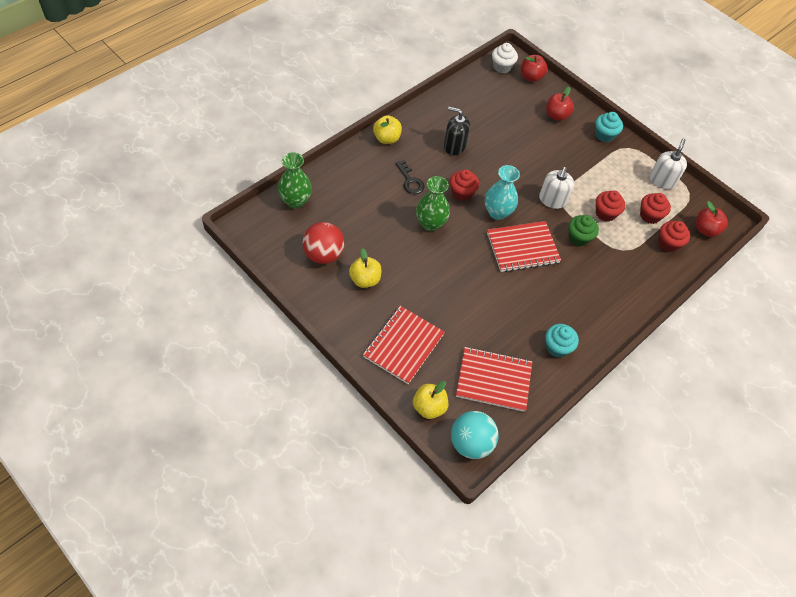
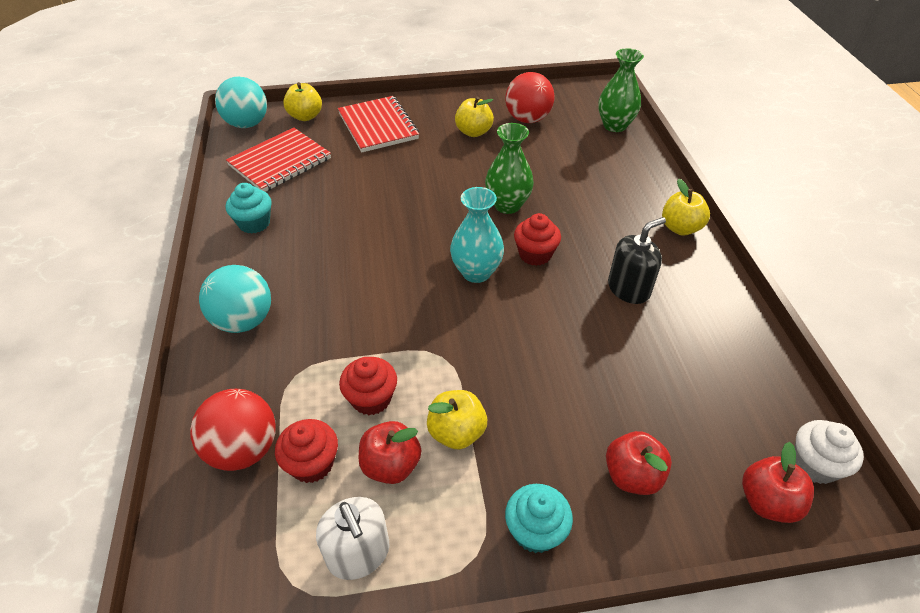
camera: 130 degrees right, 10 degrees down
(410, 181) = (588, 217): black key -> none
(522, 248) = (401, 266): red notebook -> none
(552, 200) = (449, 345): white soap dispenser -> none
(579, 238) = (362, 335): green cupcake -> none
(591, 175) = (456, 432): none -> yellow apple
(618, 295) = (244, 320): none -> turquoise ball
(668, 243) = (243, 449): red cupcake -> red ball
(705, 229) = (205, 539): red apple -> red apple (391, 465)

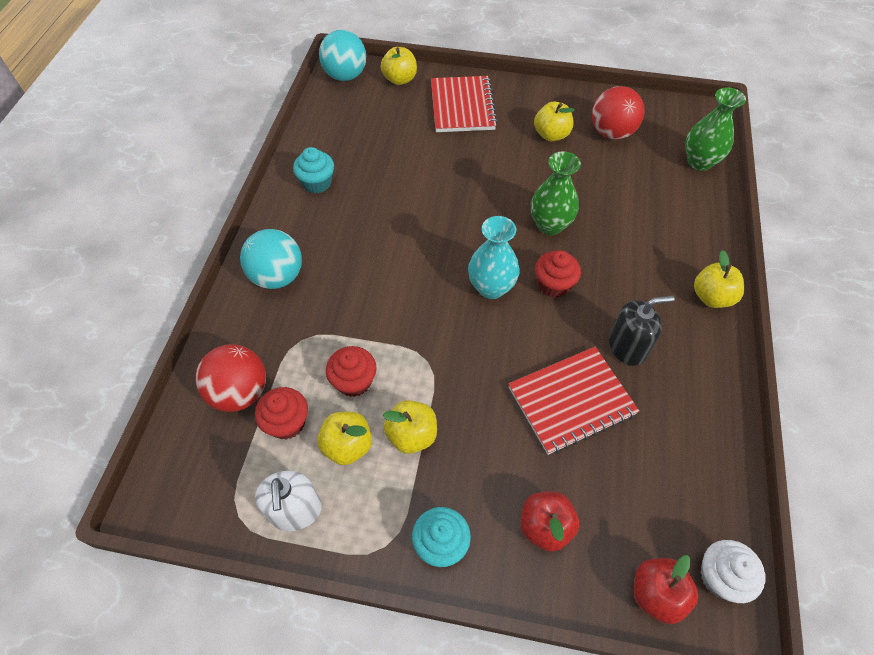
camera: 20 degrees right, 10 degrees up
(280, 162) = (360, 125): red notebook -> red notebook (571, 401)
(391, 465) = (347, 446): red apple -> yellow apple

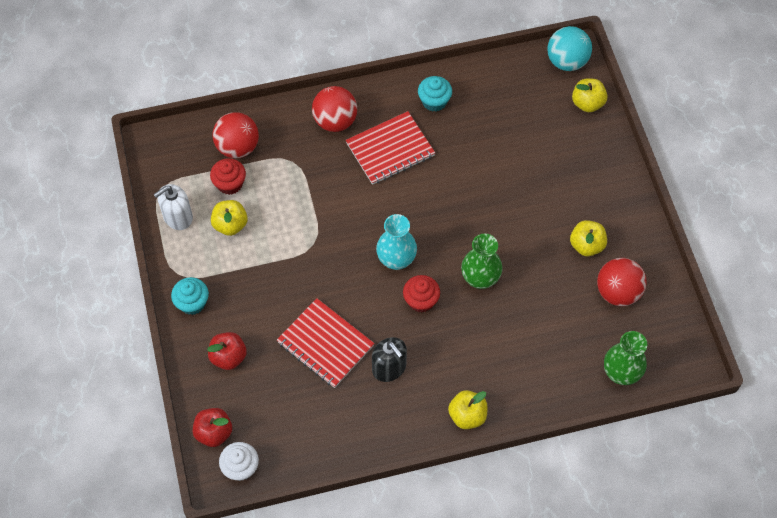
camera: 65 degrees right, 5 degrees up
(277, 276) = (335, 121): turquoise ball -> red ball
(354, 381) = (276, 207): red cupcake -> none
(412, 435) = (254, 258): yellow apple -> none
(462, 106) = (582, 164): red notebook -> red notebook (390, 150)

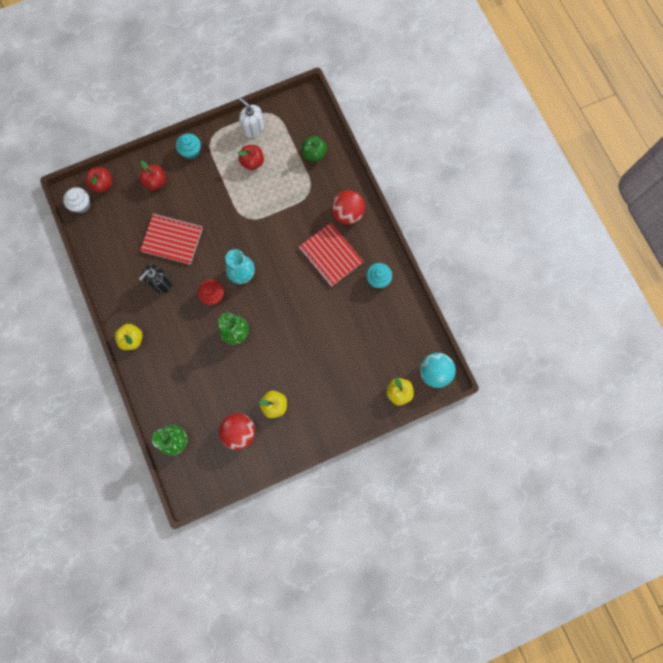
camera: 80 degrees right, 15 degrees up
(230, 184) = (284, 155): red cupcake -> none
(230, 225) = (252, 162): yellow apple -> red apple
(237, 147) = (314, 154): red ball -> green apple
(325, 344) = (172, 239): red notebook -> red notebook turned 75 degrees clockwise

